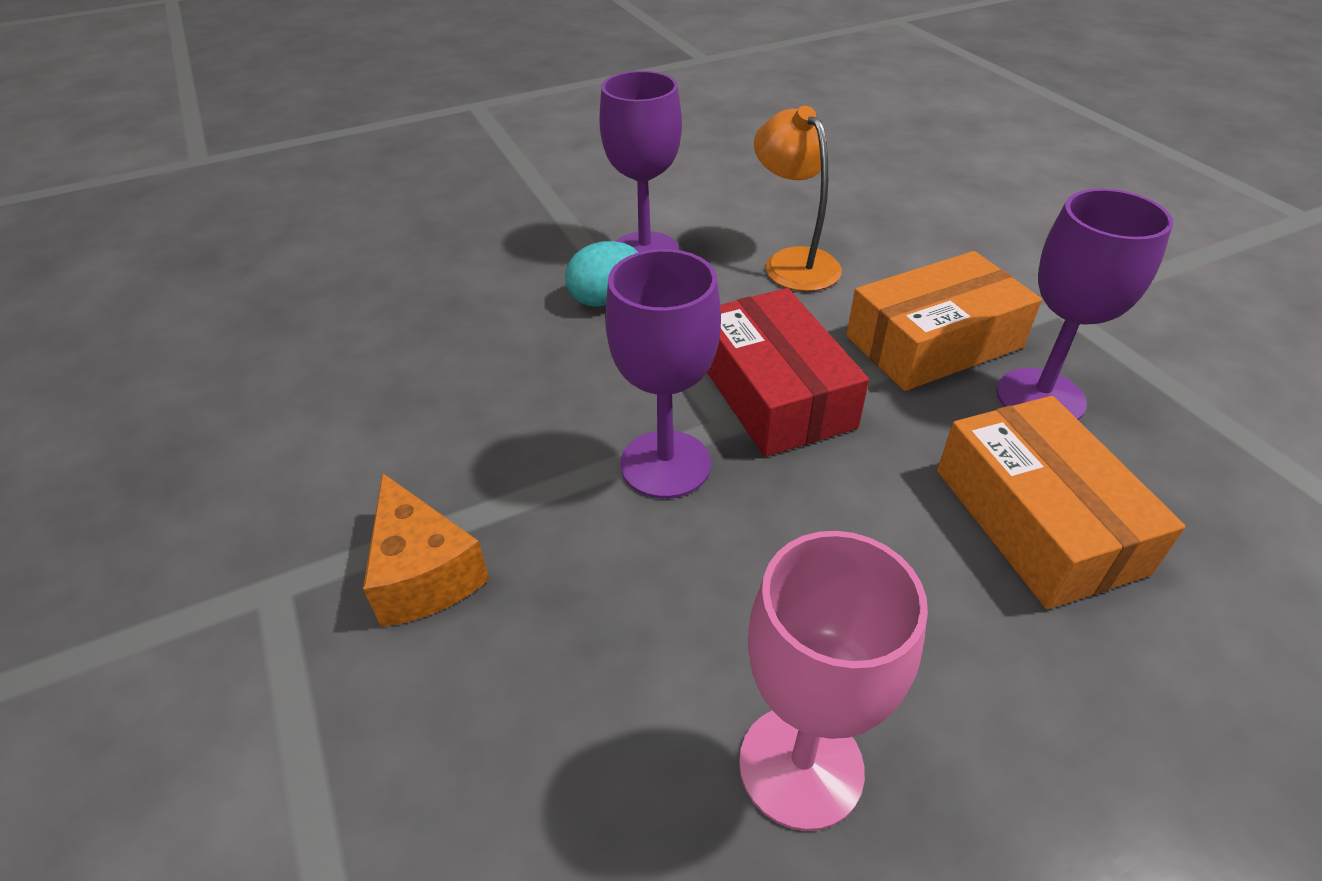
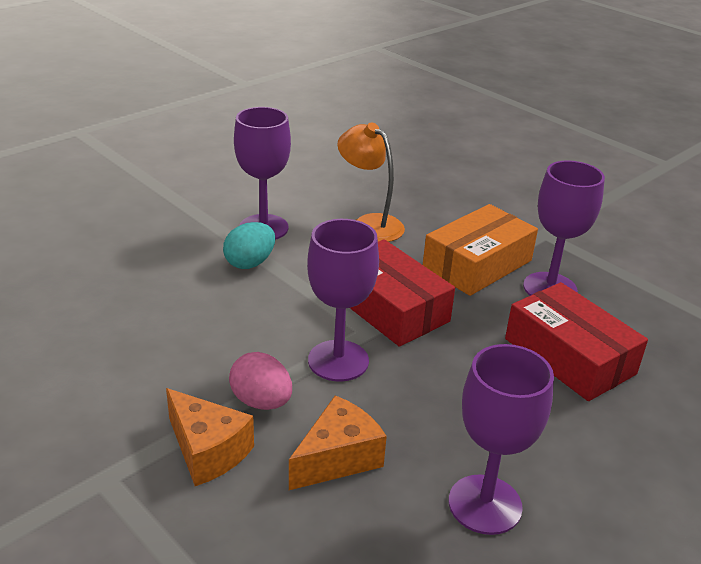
camera: 20 degrees left, 10 degrees down
(530, 509) = (261, 401): none -> pink egg
(600, 626) = (338, 458): none -> orange cheese
(801, 766) = (485, 504): pink goblet -> purple goblet
(1037, 520) = (569, 356): orange box -> red box

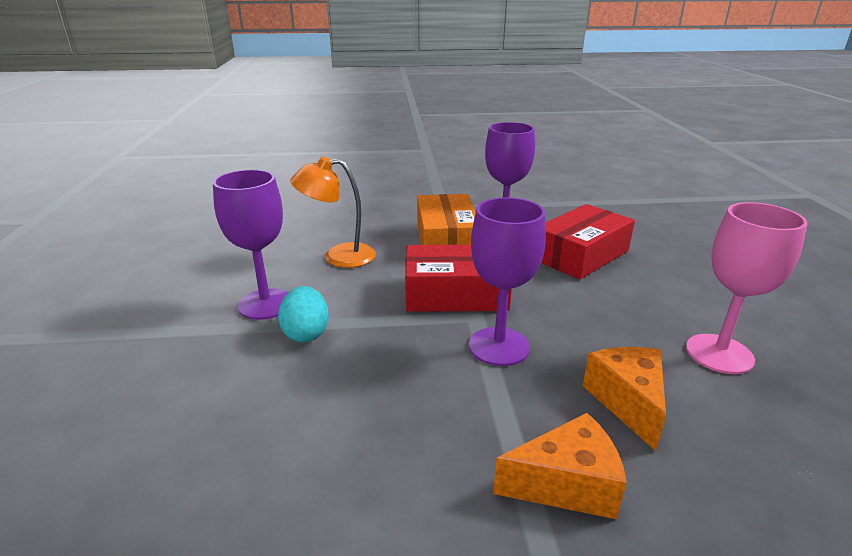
camera: 50 degrees left, 5 degrees down
(261, 401) = (518, 414): pink egg -> none
(485, 504) = (719, 354): purple goblet -> pink goblet
(569, 356) = (580, 255): red box -> red box turned 45 degrees counterclockwise

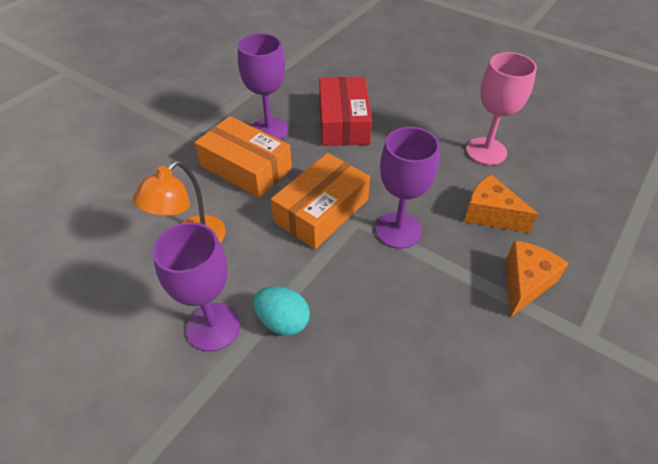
camera: 50 degrees left, 20 degrees up
(456, 294) = (321, 210): red box -> orange box

